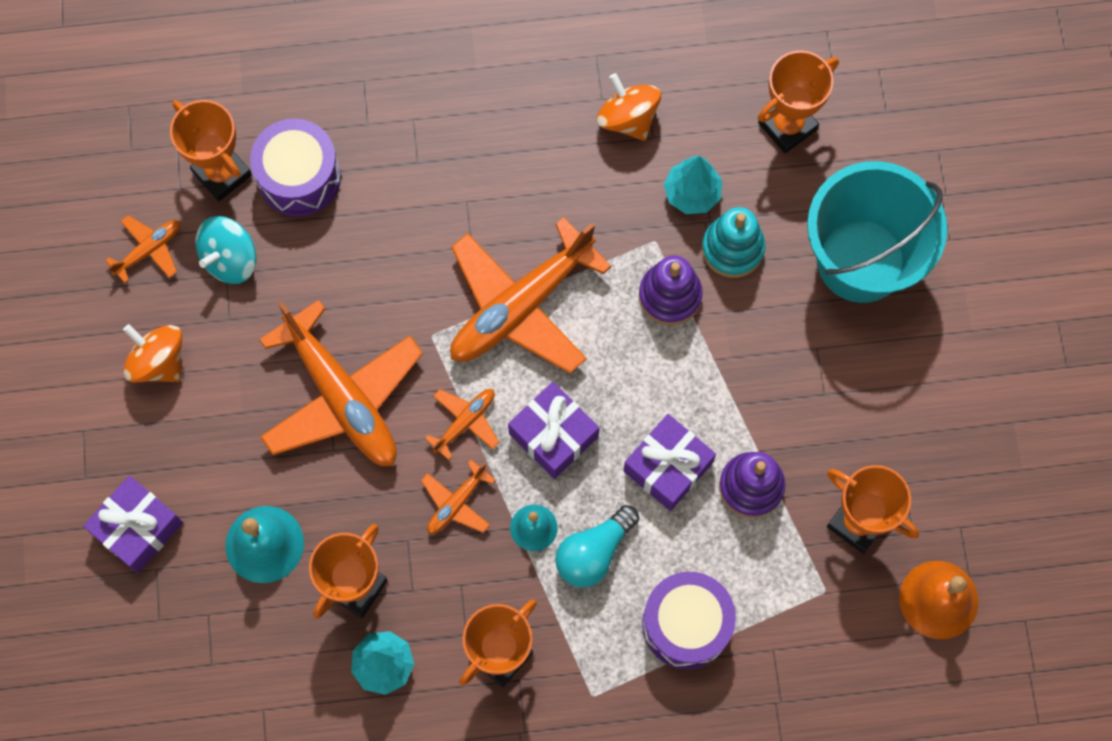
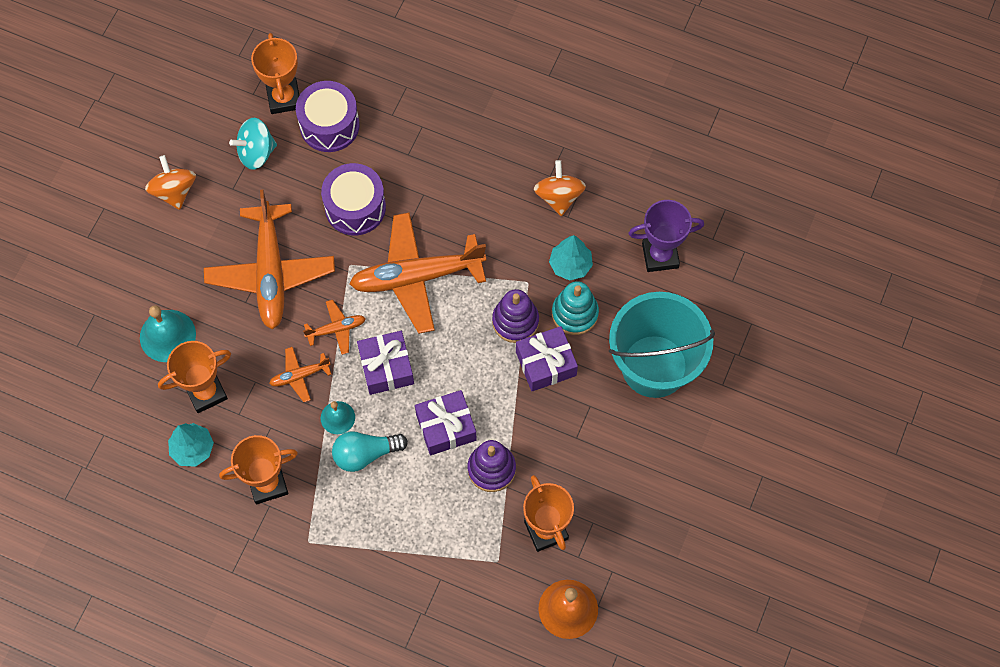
camera: 30 degrees right, 5 degrees down
(137, 528) = (99, 284): purple gift -> purple gift (546, 363)
(149, 250) = (211, 121): orange plane -> none
(686, 624) = (395, 531): purple drum -> purple drum (355, 207)
(787, 126) = (660, 255): orange trophy -> purple trophy

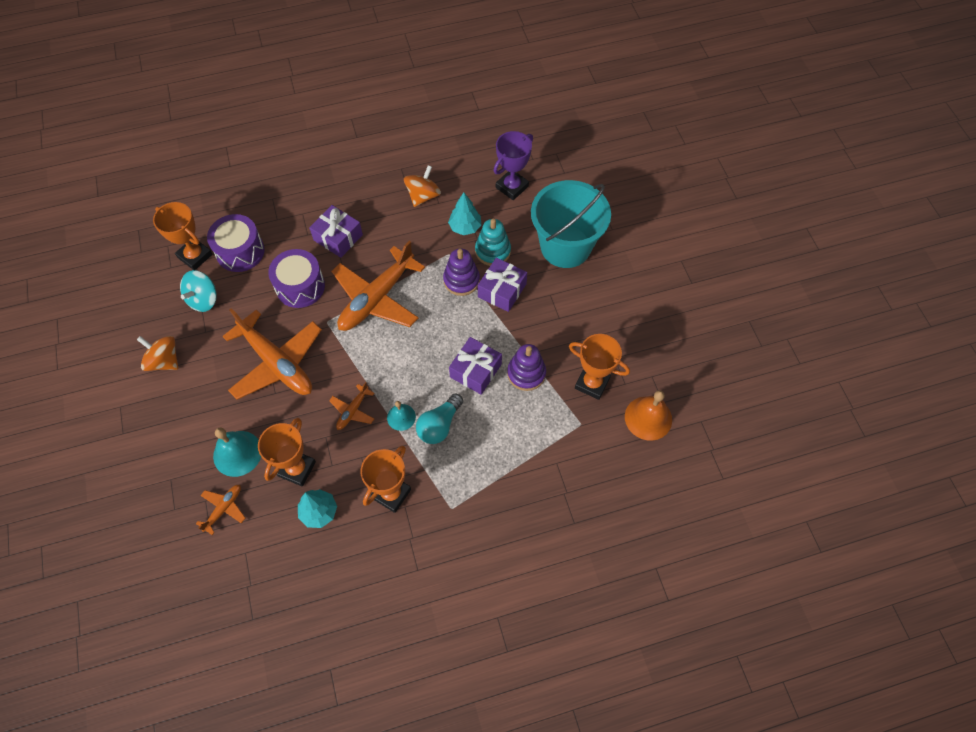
camera: 40 degrees left, 5 degrees down
(336, 329) = (352, 365): orange plane -> orange plane (224, 508)
(386, 367) = (405, 364): purple gift -> purple gift (338, 237)
(559, 196) = (423, 196): orange spinning top -> orange spinning top turned 75 degrees clockwise

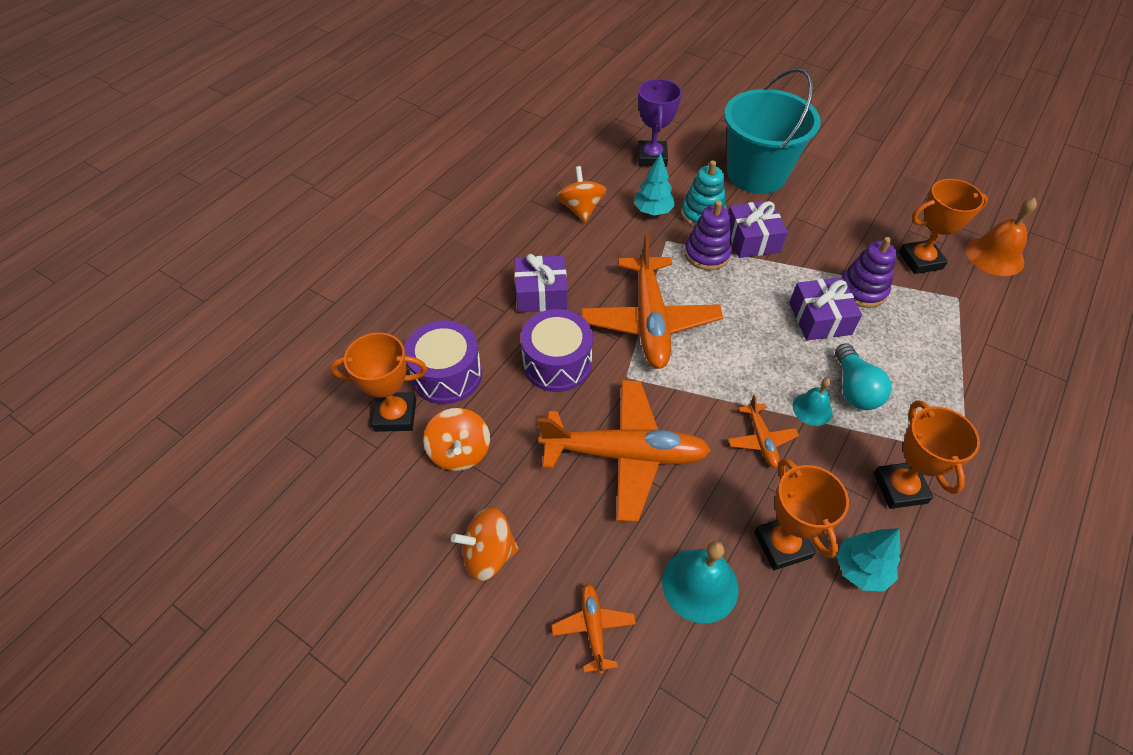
camera: 40 degrees left, 10 degrees down
(203, 299) = (460, 452): turquoise spinning top -> orange spinning top
(224, 508) = (762, 661): orange plane -> orange plane (593, 628)

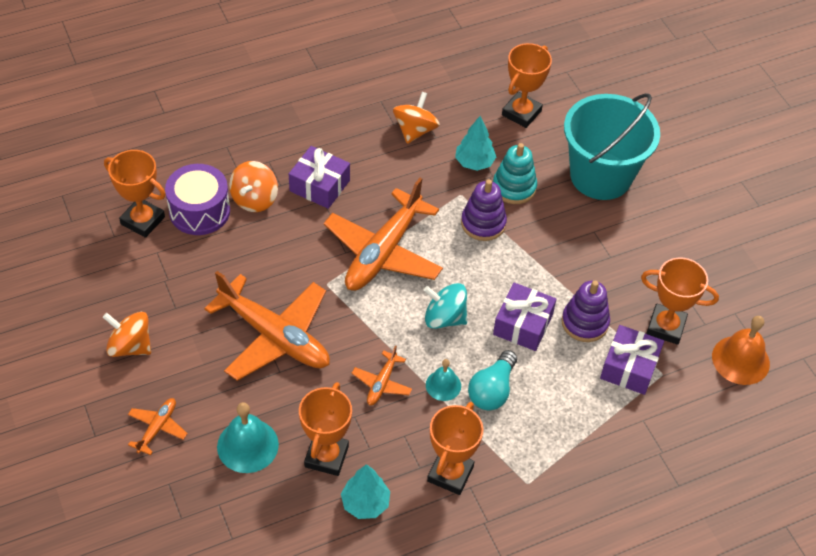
camera: 30 degrees right, 0 degrees up
(460, 452) = (165, 270): orange spinning top -> orange spinning top (254, 199)
(557, 363) = (284, 246): purple drum -> none
(652, 157) = (521, 113): purple trophy -> orange trophy
(752, 239) = (535, 231): purple gift -> purple gift (629, 367)
(754, 349) = (444, 318): none -> turquoise spinning top

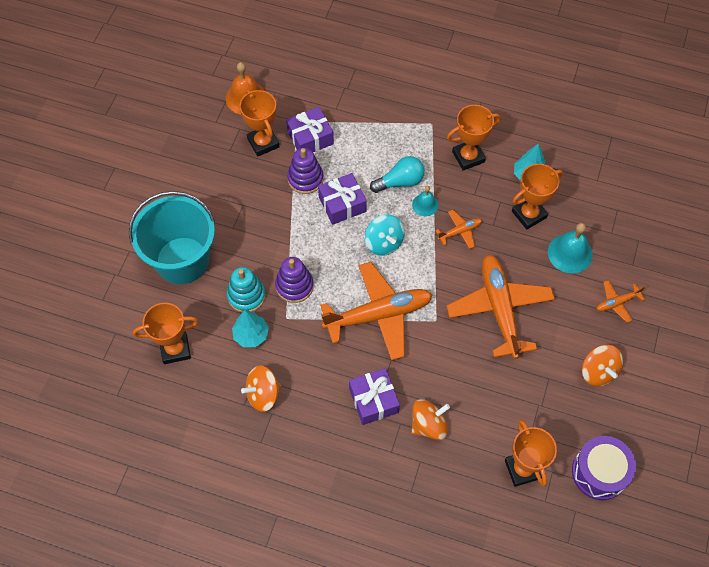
camera: 135 degrees left, 10 degrees up
(199, 211) = (475, 445): purple drum -> purple drum (599, 472)

